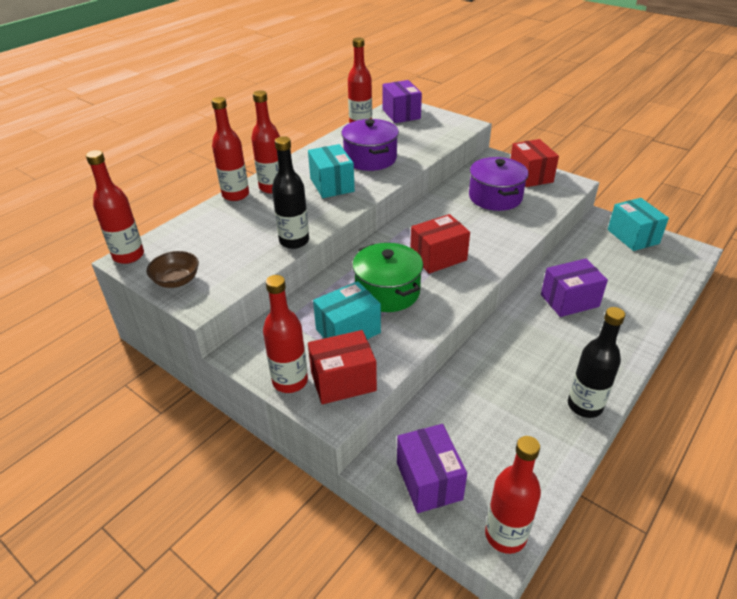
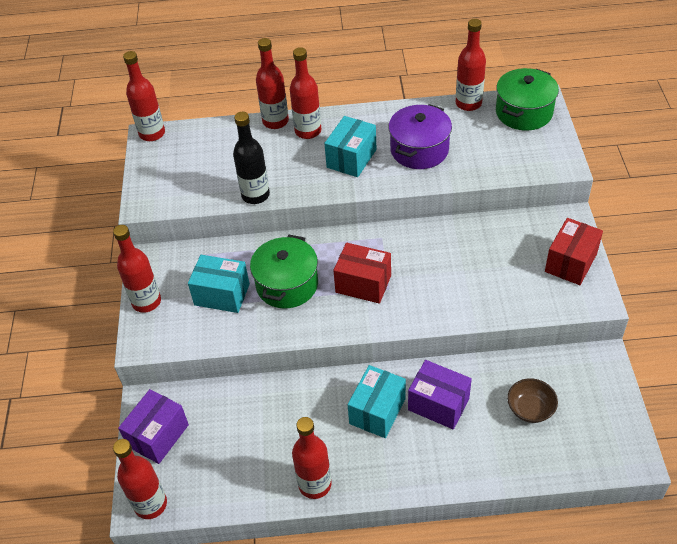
camera: 50 degrees right, 10 degrees up
(176, 281) = (152, 176): brown bowl -> brown bowl (530, 409)
(343, 381) = (172, 328): red box -> none
(401, 114) = (524, 112): purple box -> green pot
(495, 197) = (499, 262): purple pot -> none
(584, 406) = (315, 484): black bottle -> red bottle
(633, 236) = (600, 398): turquoise box -> turquoise box (377, 411)

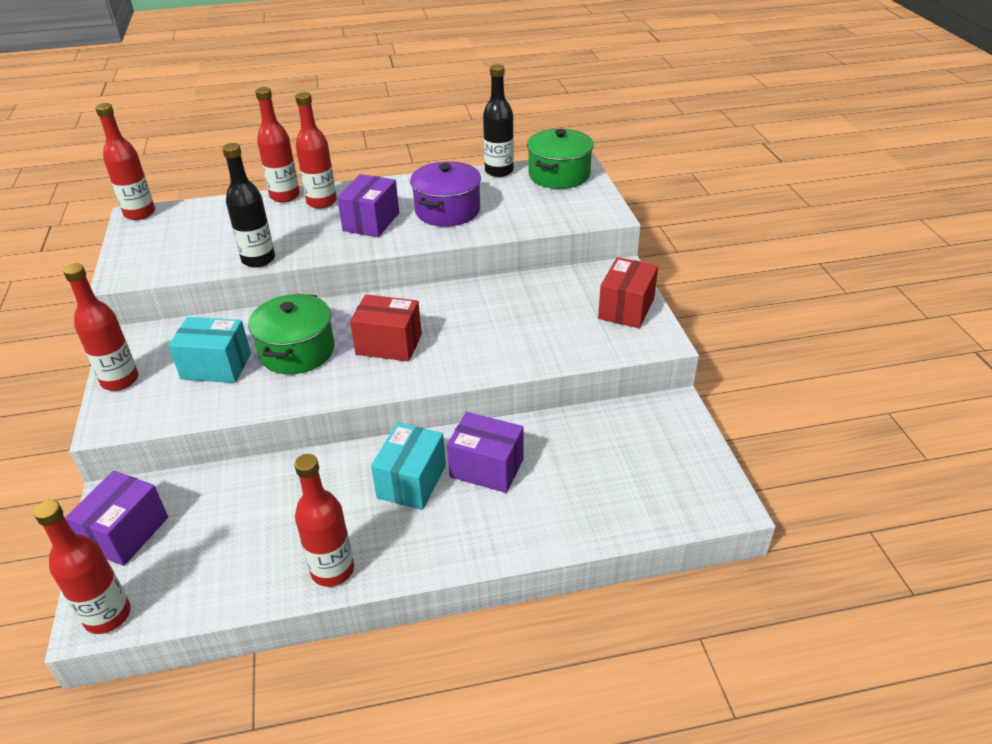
camera: 10 degrees left, 10 degrees down
(351, 158) = (371, 222): turquoise box -> purple box
(468, 103) = (499, 171): red bottle -> black bottle
(530, 409) = (597, 463): brown bowl -> none

